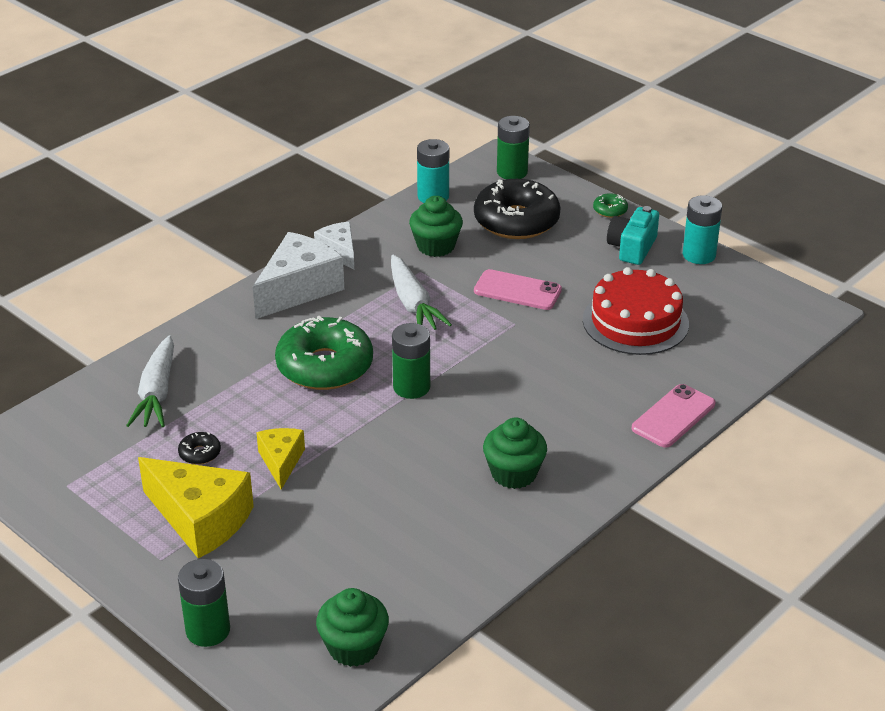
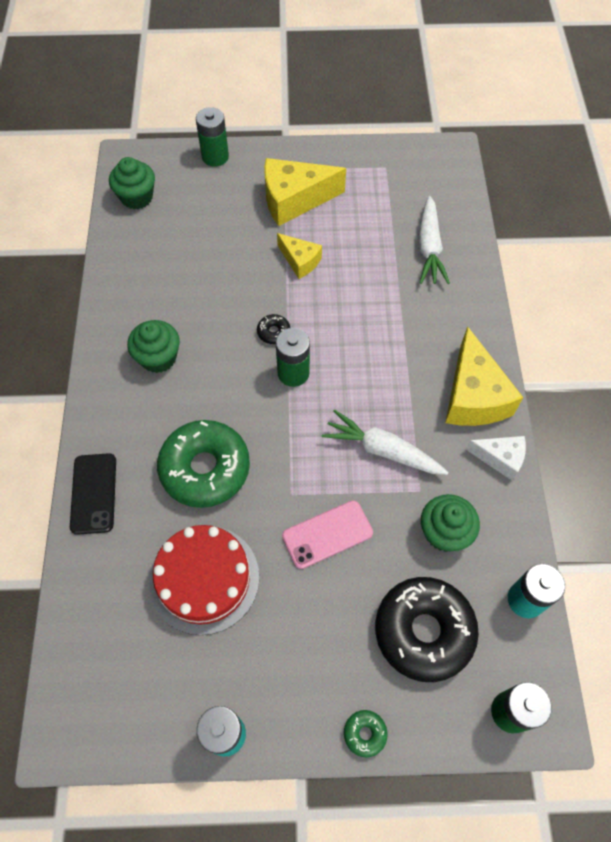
camera: 135 degrees right, 25 degrees up
(157, 393) = (429, 248): white carrot -> white carrot turned 135 degrees counterclockwise
(200, 453) = (349, 232): black donut -> black donut (273, 332)
(299, 289) = (473, 396): white cheese -> yellow cheese
(325, 366) = (366, 345): green donut -> green donut (205, 469)
(632, 248) = (292, 686): turquoise camera -> none
(673, 416) = (93, 493): pink phone -> black phone

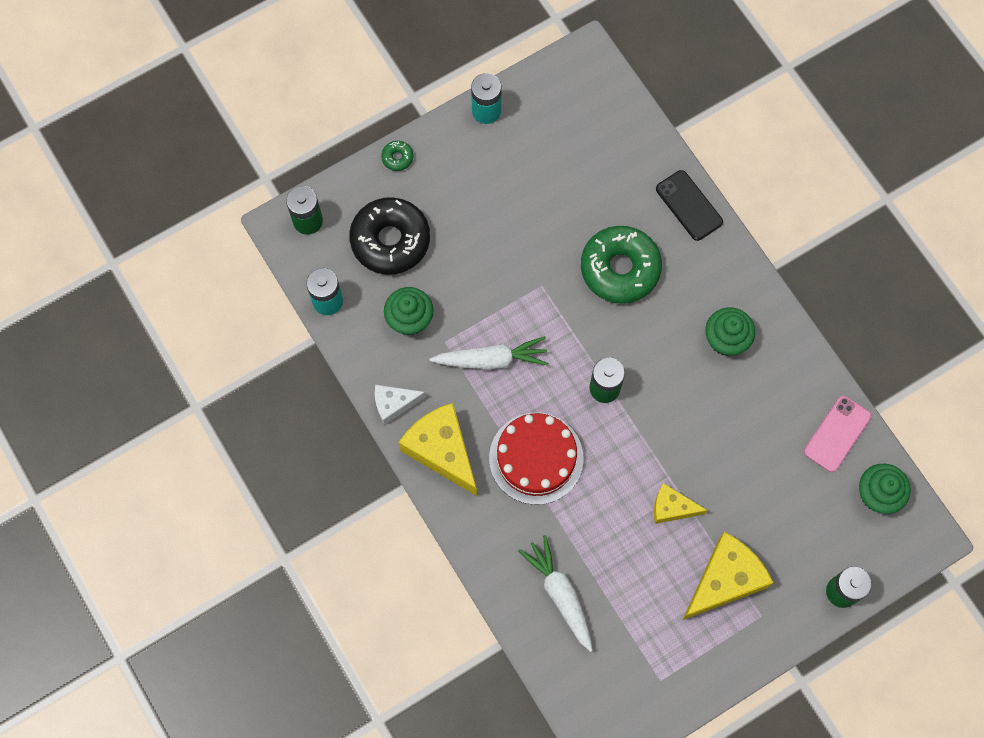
camera: 150 degrees right, 10 degrees up
(204, 579) = (564, 192): red cake -> red cake (536, 458)
(273, 332) = (646, 418): black donut -> none
(327, 534) = (496, 270): pink phone -> pink phone (837, 434)

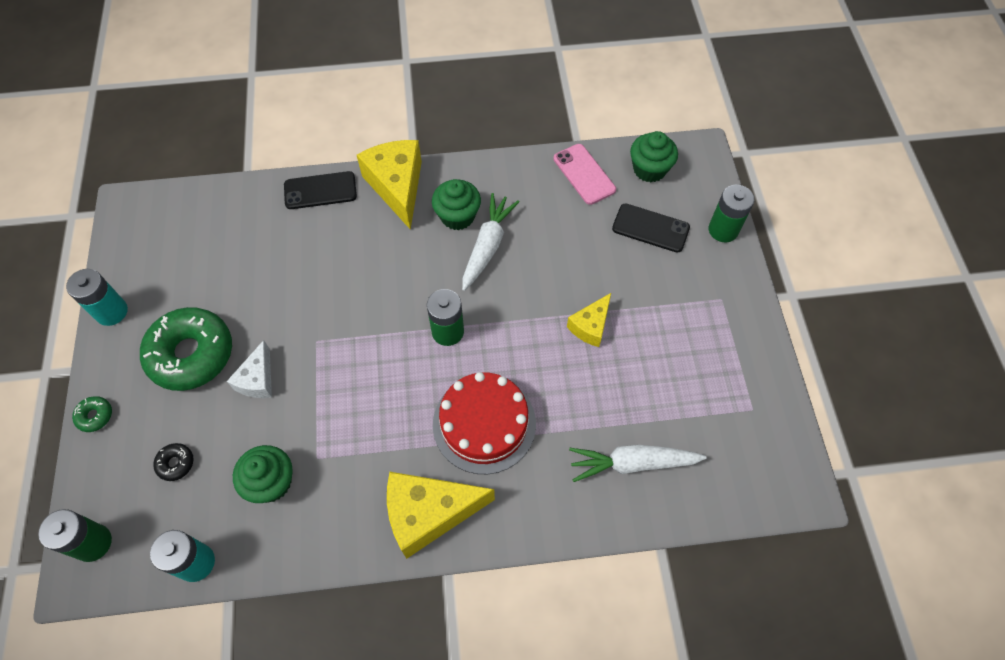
camera: 65 degrees left, 10 degrees down
(390, 240) = (176, 463): black donut -> black donut, size x0.41
(394, 404) = (352, 541): white cheese -> white cheese (257, 379)
(491, 359) = (361, 420): white carrot -> white carrot (487, 246)
(620, 269) = (342, 268): green donut -> green donut (191, 354)
(724, 580) = (677, 313): yellow cheese -> yellow cheese (397, 186)
(806, 521) = (650, 228): none -> black phone

